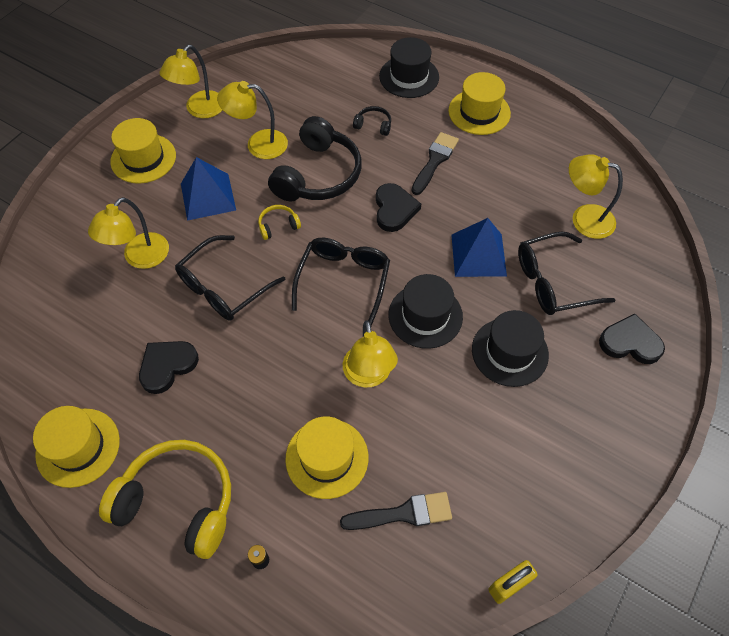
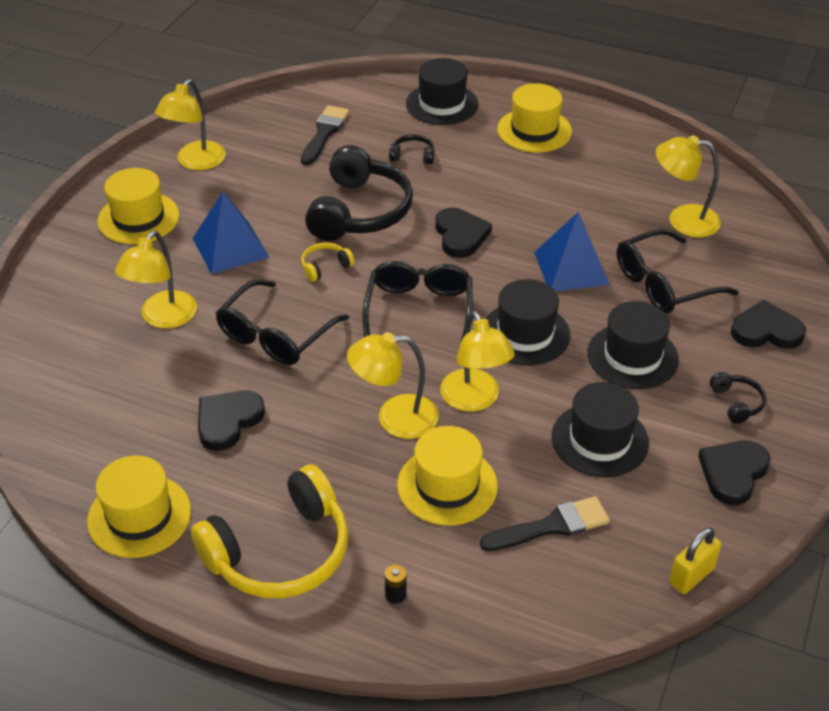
camera: 10 degrees left, 15 degrees down
(179, 502) = (280, 552): yellow headphones -> yellow headphones turned 135 degrees clockwise
(258, 144) = (278, 189): yellow lamp -> yellow lamp (394, 418)
(435, 161) = (495, 183): black brush -> black brush (324, 133)
(463, 432) = (600, 440): none -> black hat
(568, 485) = (733, 473): none -> black heart
(588, 413) = (737, 403): none -> black headphones

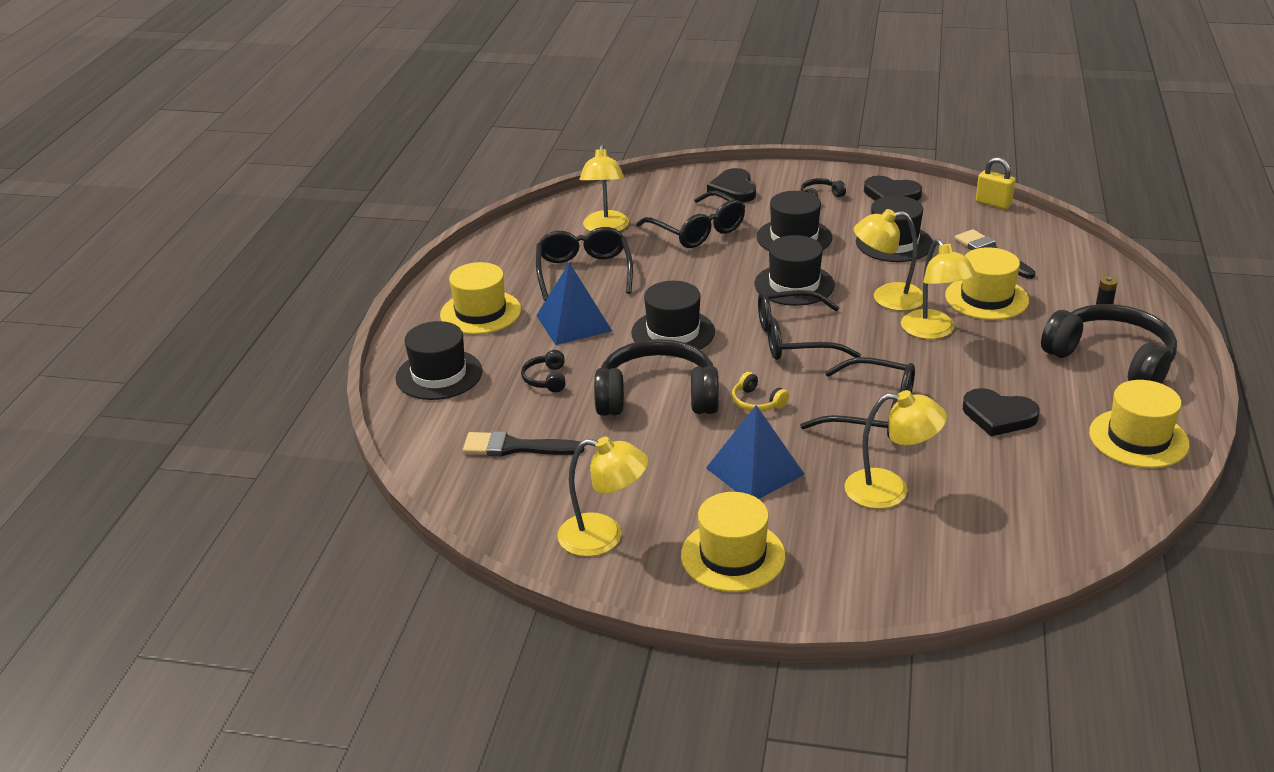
camera: 100 degrees left, 10 degrees down
(280, 552) = (1111, 360): yellow headphones -> black headphones
(460, 235) = (673, 332): black heart -> black hat
(474, 400) = (887, 298): yellow lamp -> yellow lamp turned 150 degrees counterclockwise
(571, 268) = (696, 272): blue pyramid -> blue pyramid (574, 323)
(592, 195) = (584, 272): none -> black glasses

